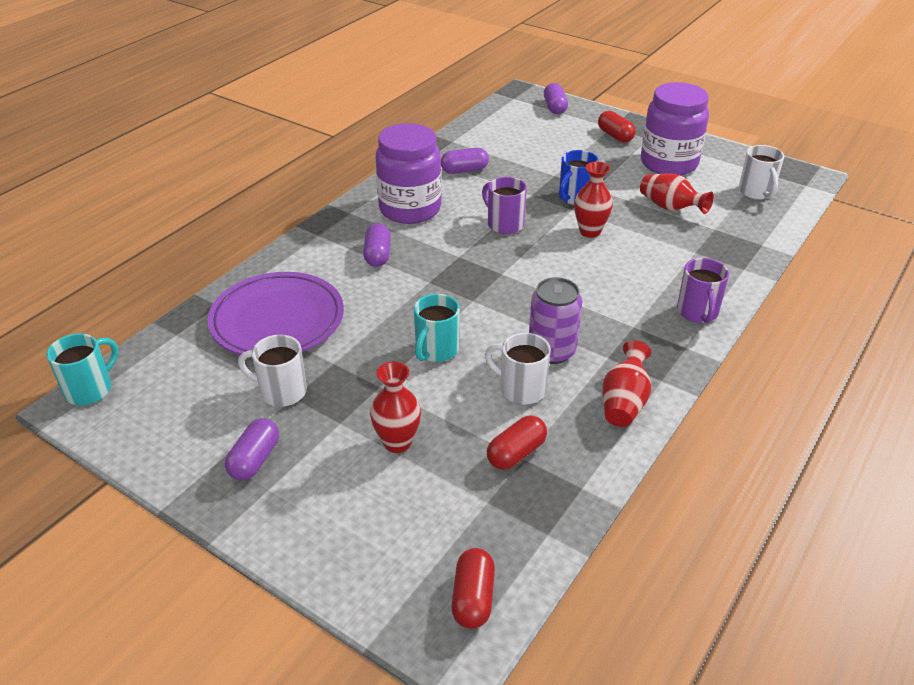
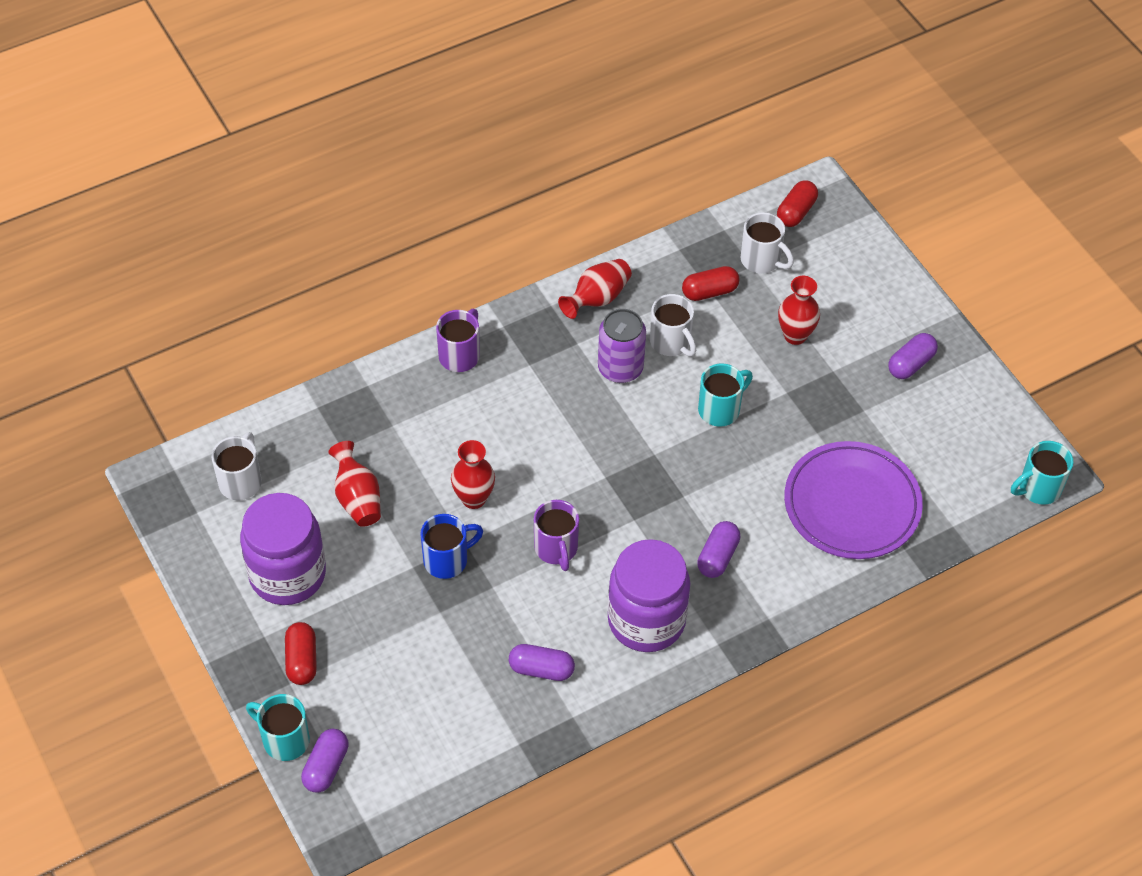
camera: 155 degrees left, 15 degrees up
(281, 392) = (872, 419): white mug -> white mug (761, 260)
(588, 110) = (284, 739): none -> turquoise mug

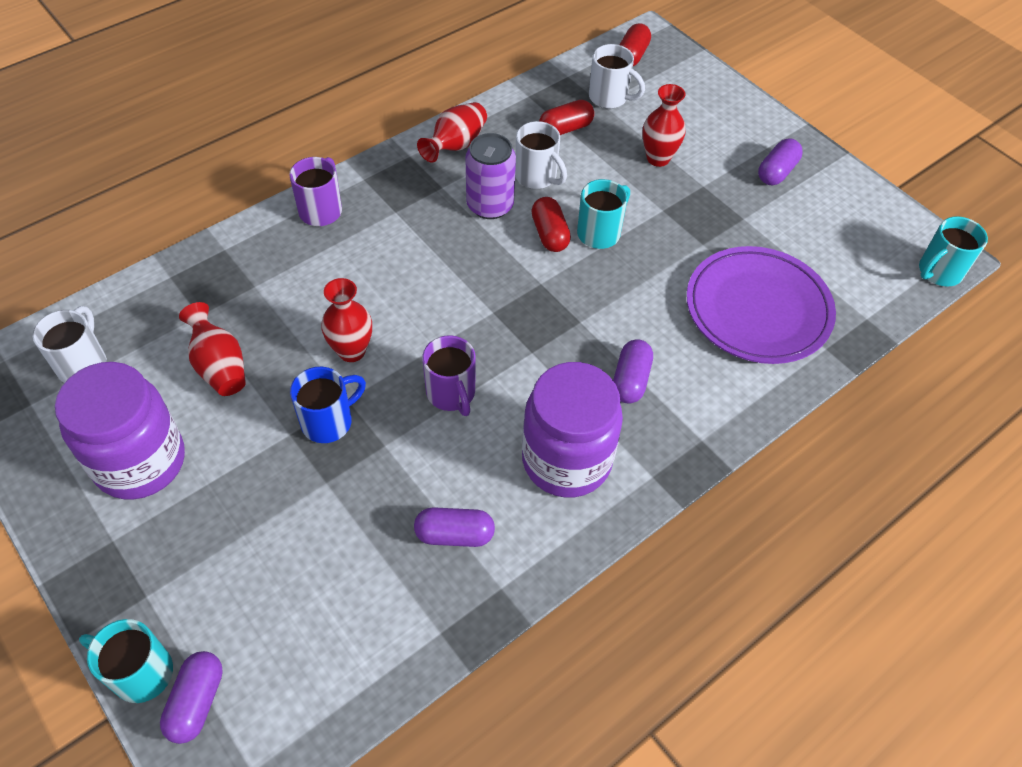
camera: 10 degrees left, 0 degrees up
(302, 660) = (160, 564): red capsule -> red capsule (550, 234)

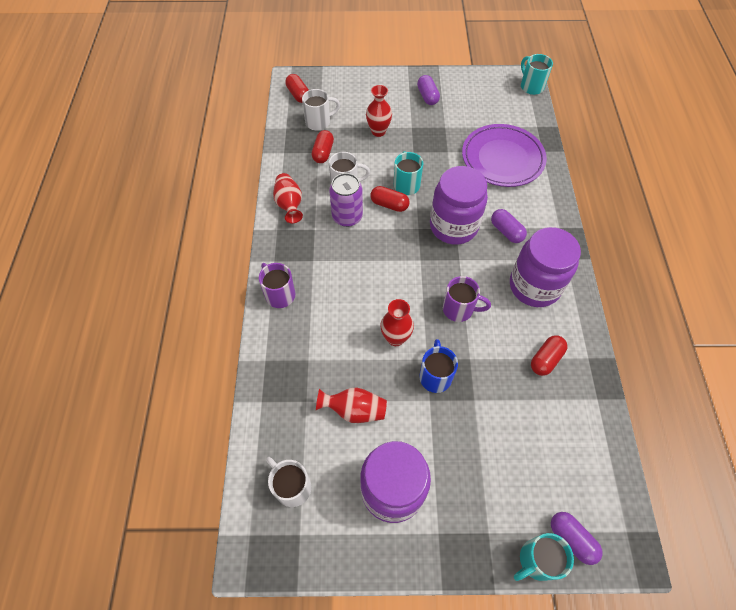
camera: 50 degrees left, 5 degrees up
(454, 534) = (545, 359): purple capsule -> red capsule
(581, 317) = (453, 226): none -> purple jar
(938, 272) = (531, 86): turquoise mug -> turquoise mug turned 150 degrees clockwise

